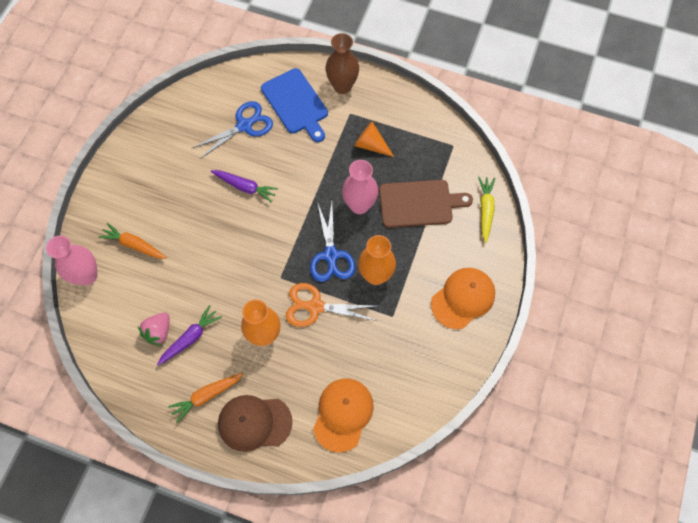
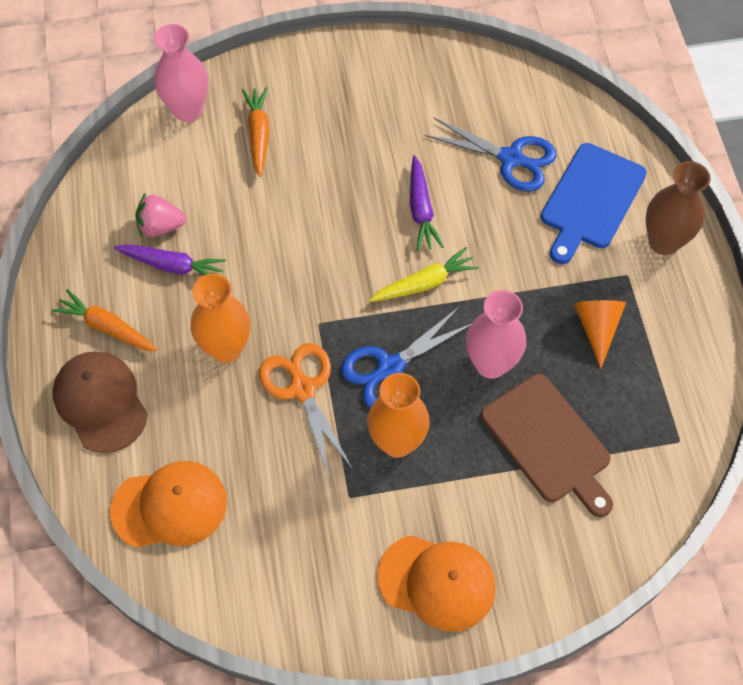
camera: 60 degrees right, 5 degrees down
(485, 210) = (603, 543): yellow carrot -> yellow carrot (424, 283)

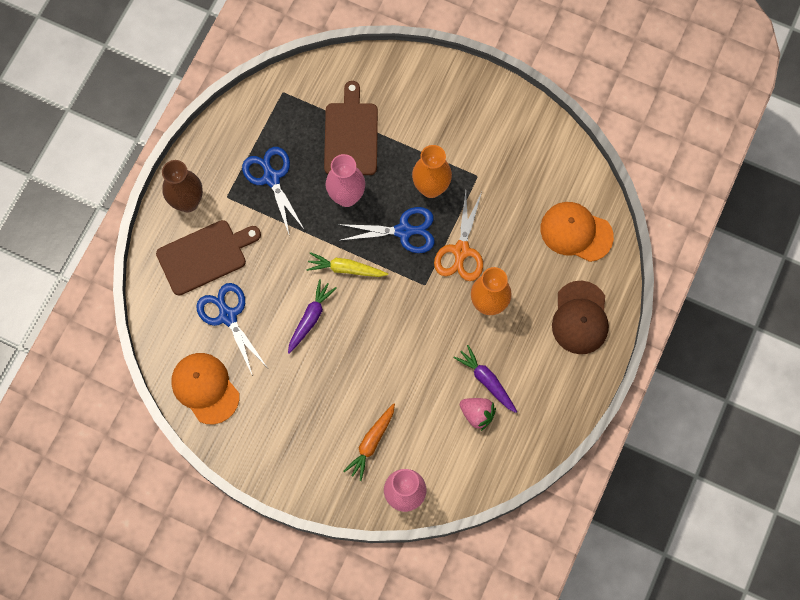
camera: 145 degrees left, 10 degrees up
(107, 327) = (550, 364): orange carrot -> none
(437, 582) = (463, 106): orange cap -> orange cap (205, 388)
(591, 200) = (205, 256): blue cutting board -> brown cutting board
(597, 328) = (271, 178): orange cone -> blue scissors

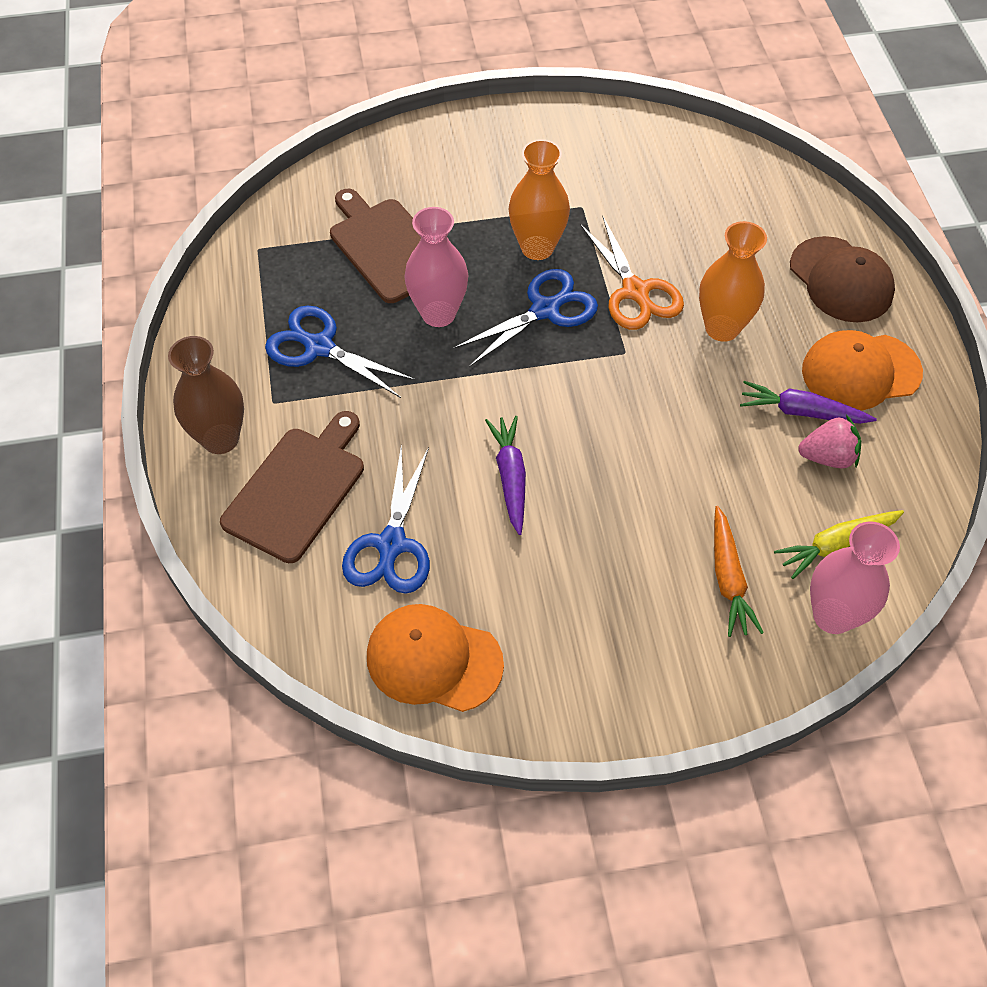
camera: 35 degrees left, 15 degrees down
(228, 316) = (391, 544): blue scissors -> blue scissors turned 105 degrees counterclockwise
(346, 269) = (508, 393): yellow carrot -> yellow carrot (836, 545)
(576, 232) = (749, 200): orange cap -> orange cap (860, 372)

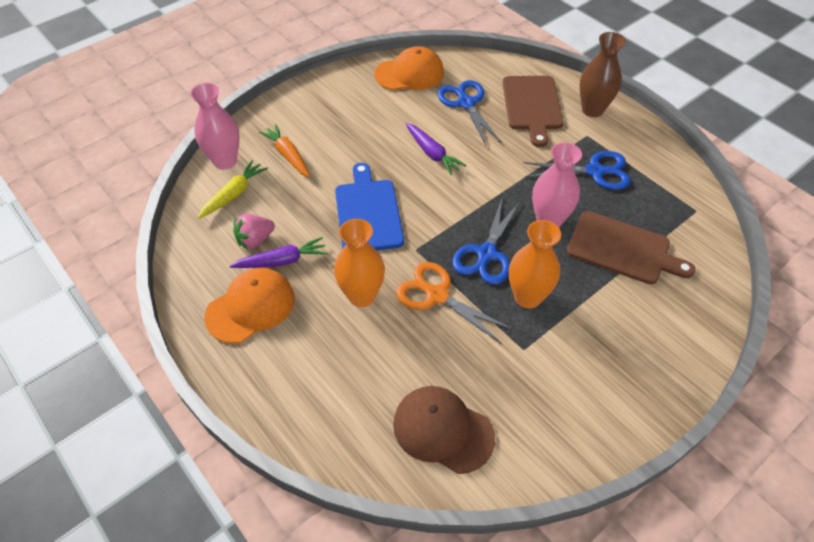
camera: 150 degrees right, 5 degrees down
(657, 427) = (368, 212): none -> blue cutting board
(841, 280) = (290, 379): brown cap -> brown cap (442, 430)

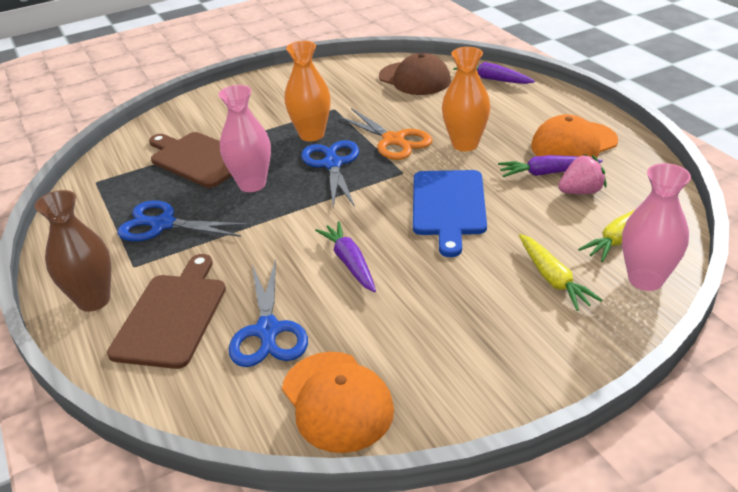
camera: 165 degrees left, 15 degrees down
(288, 155) = (553, 279): orange carrot -> yellow carrot
(337, 438) = (492, 79): none -> purple carrot
(410, 73) = (337, 401): orange cap -> orange cap turned 120 degrees counterclockwise
(486, 254) = (332, 164): blue scissors -> blue scissors turned 45 degrees counterclockwise

